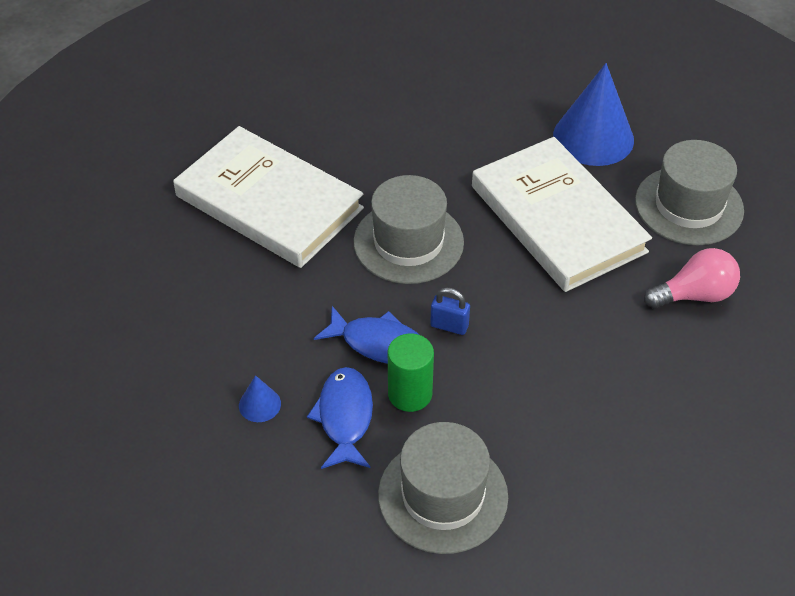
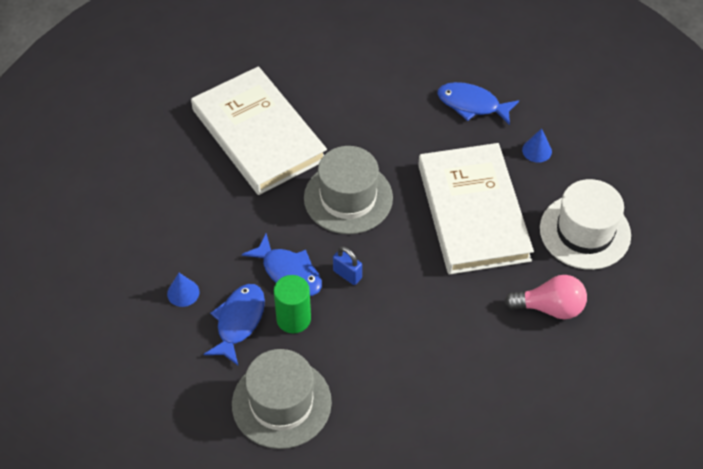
camera: 20 degrees right, 5 degrees up
(499, 109) = (472, 105): none -> blue fish
(593, 137) = (537, 150): blue cone -> blue cone, size x0.44
(689, 206) = (585, 232): grey hat -> white hat

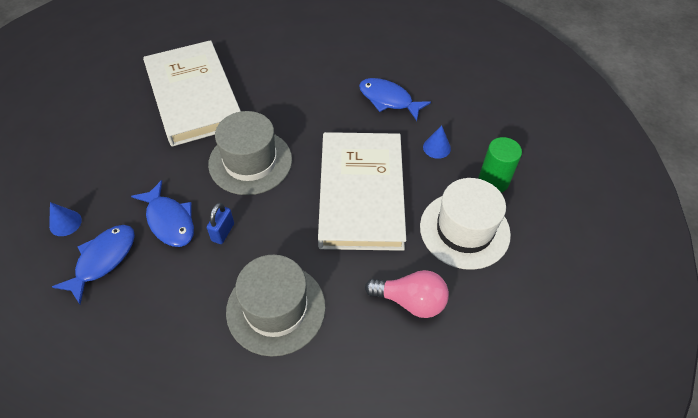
camera: 10 degrees right, 0 degrees up
(281, 403) = (107, 353): grey hat -> grey hat (276, 308)
(293, 319) = (155, 266): green cylinder -> green cylinder (493, 181)
(347, 274) = (223, 232): blue padlock -> blue padlock turned 60 degrees clockwise

